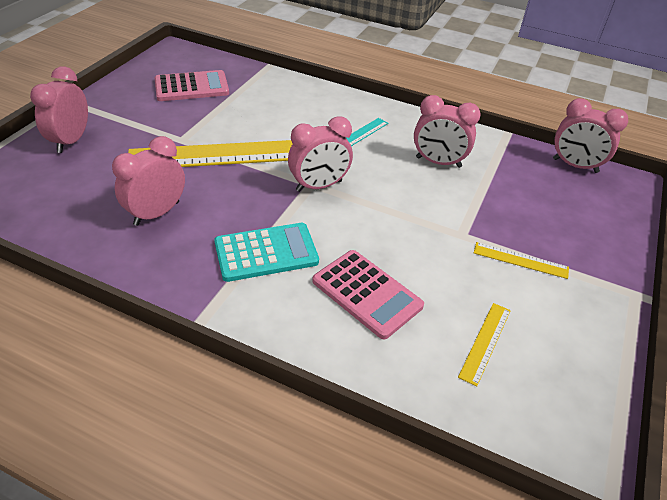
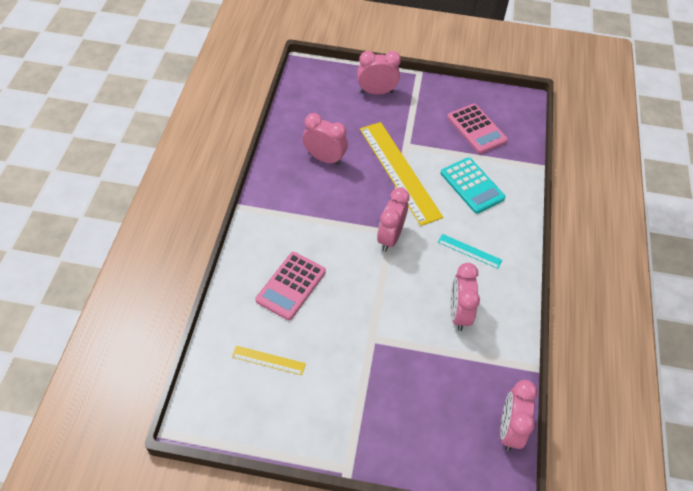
camera: 75 degrees right, 10 degrees up
(266, 252) = (309, 223): turquoise calculator -> turquoise calculator (472, 186)
(319, 186) = (390, 237): pink clock -> pink clock turned 60 degrees clockwise
(520, 260) = (357, 381): yellow ruler -> none

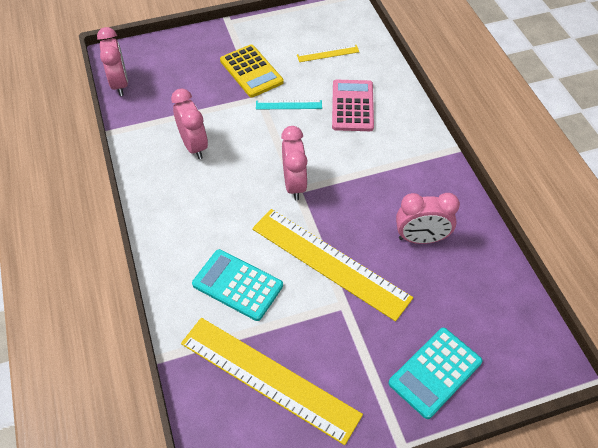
camera: 155 degrees right, 0 degrees up
(361, 376) = (251, 71): none -> yellow calculator
(376, 92) = (435, 372): pink clock -> turquoise calculator
(469, 251) = (208, 206): turquoise ruler -> turquoise ruler (289, 105)
(476, 129) = (269, 378): pink calculator -> yellow ruler

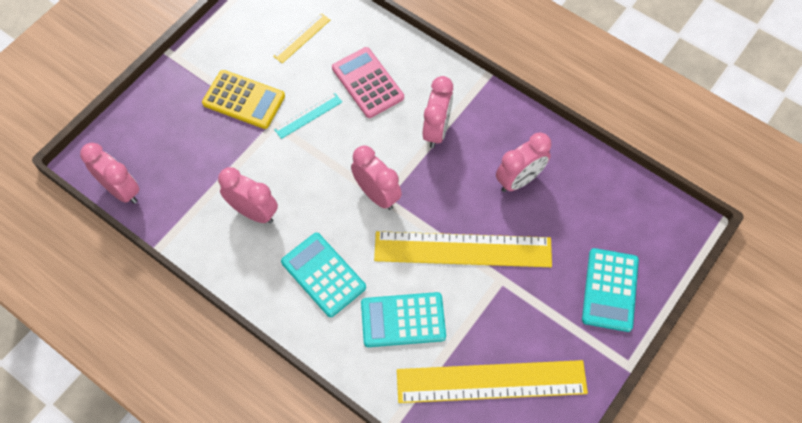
camera: 35 degrees left, 10 degrees up
(206, 216) = (323, 275): none -> turquoise calculator
(380, 165) = (436, 130): none -> pink clock

